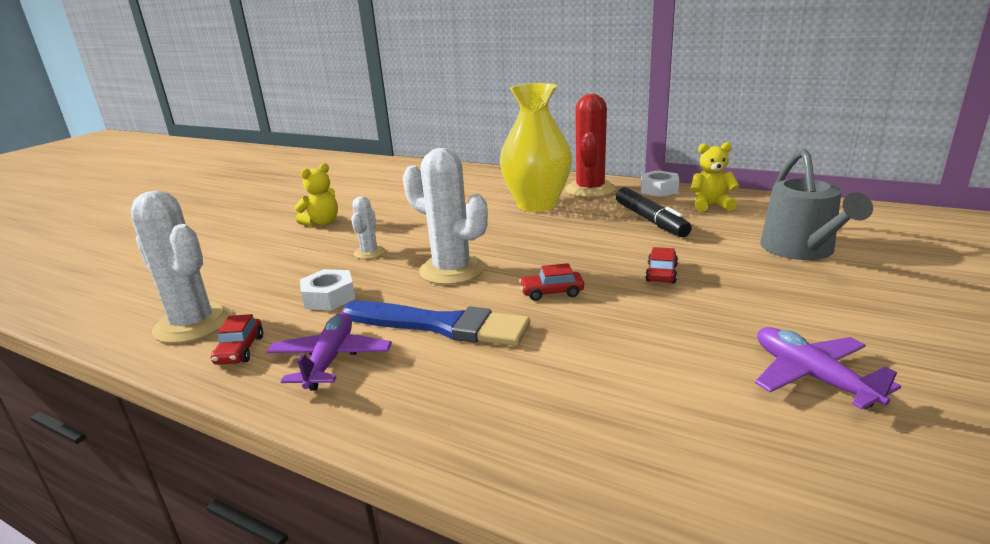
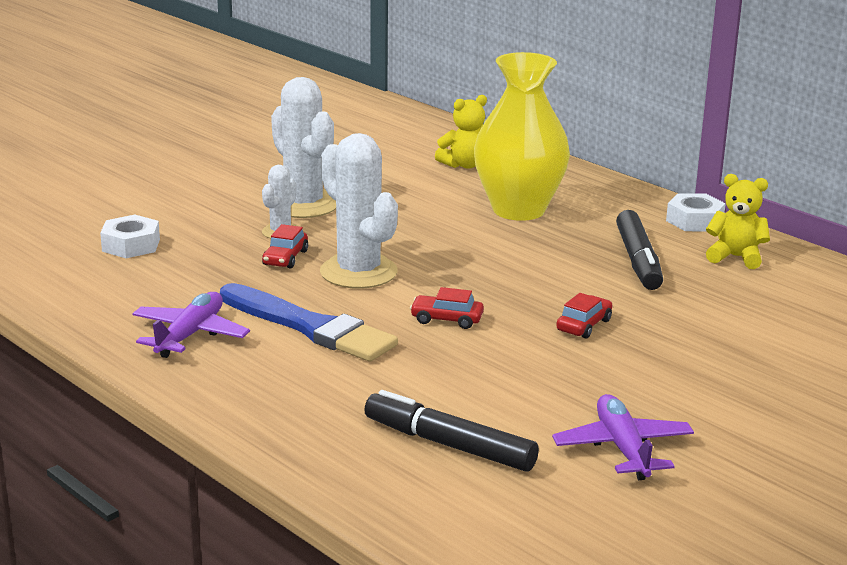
camera: 15 degrees right, 0 degrees up
(193, 324) = (72, 273): white cactus -> white cactus (303, 205)
(240, 350) = (110, 308): red car -> red car (285, 258)
(322, 223) = (245, 181): yellow teddy bear -> yellow teddy bear (464, 165)
(329, 297) = (214, 274): white nut -> white nut (131, 245)
(590, 190) = (605, 202): red cactus -> none
(659, 417) = (450, 445): none -> black marker
(801, 249) = (775, 334): grey watering can -> none

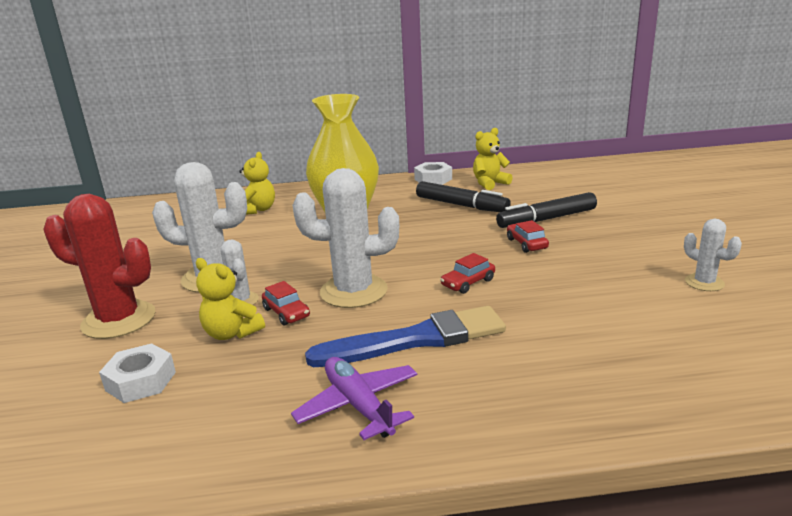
camera: 50 degrees left, 0 degrees up
(194, 200) = (119, 320): none -> red cactus
(228, 249) = (232, 333): none -> yellow teddy bear
(450, 445) = (662, 342): black marker -> black marker (547, 219)
(623, 448) = (704, 283): purple plane -> white cactus

